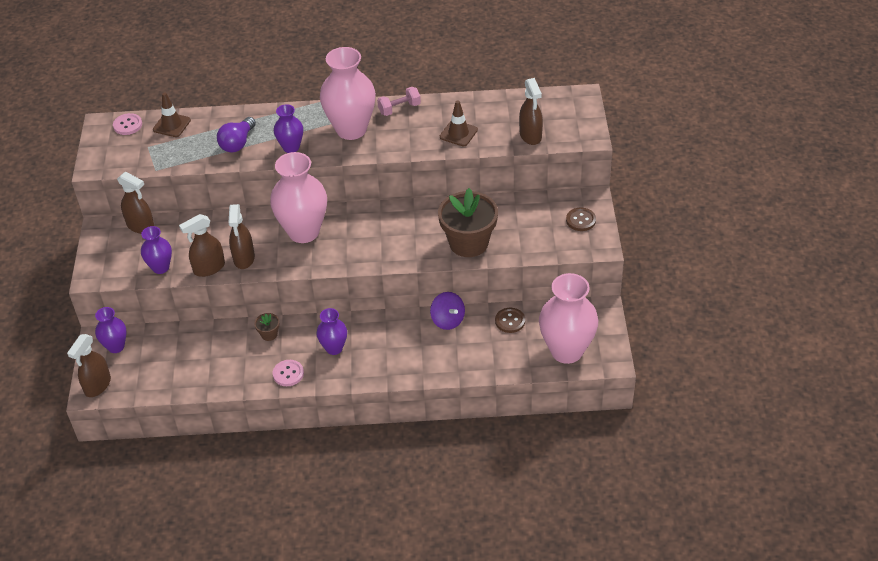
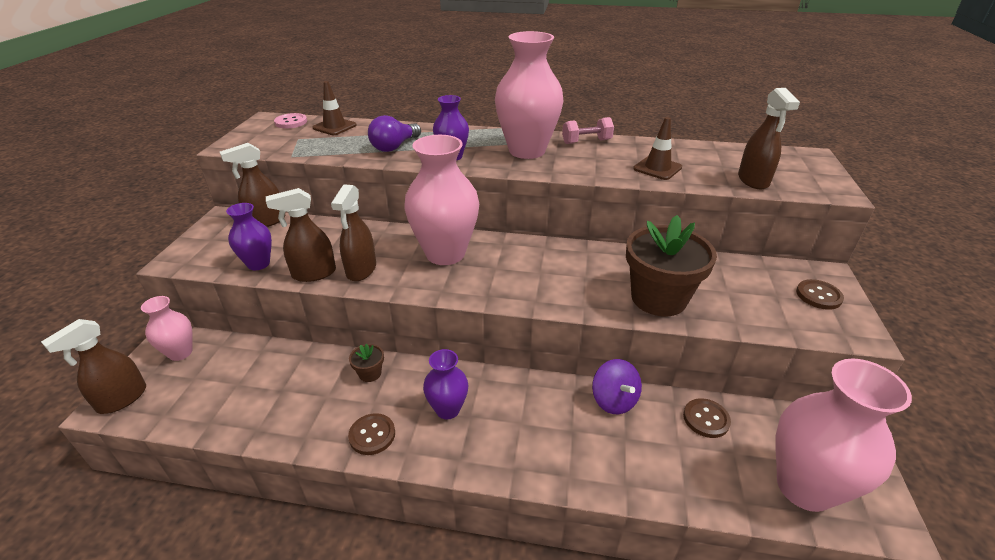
camera: 10 degrees right, 10 degrees down
(116, 346) = (180, 353): purple vase -> pink vase
(140, 226) = (266, 221): brown spray bottle -> brown spray bottle turned 105 degrees clockwise
(288, 374) = (372, 435): pink button -> brown button

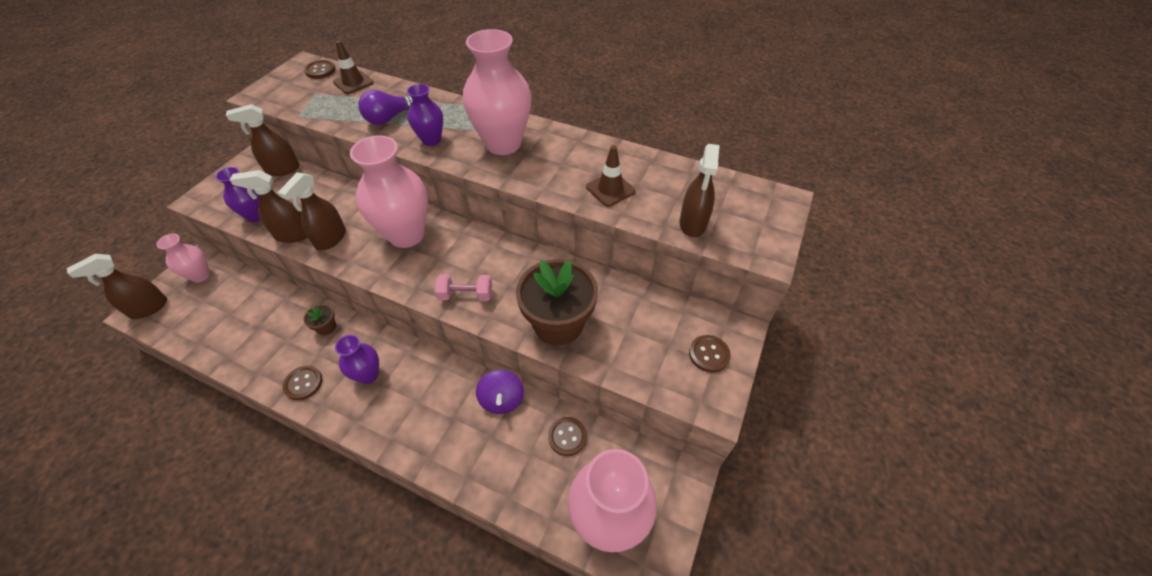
camera: 15 degrees right, 15 degrees up
(291, 122) = (320, 70): pink button -> brown button
(586, 142) = (568, 140): pink dumbbell -> pink dumbbell (466, 295)

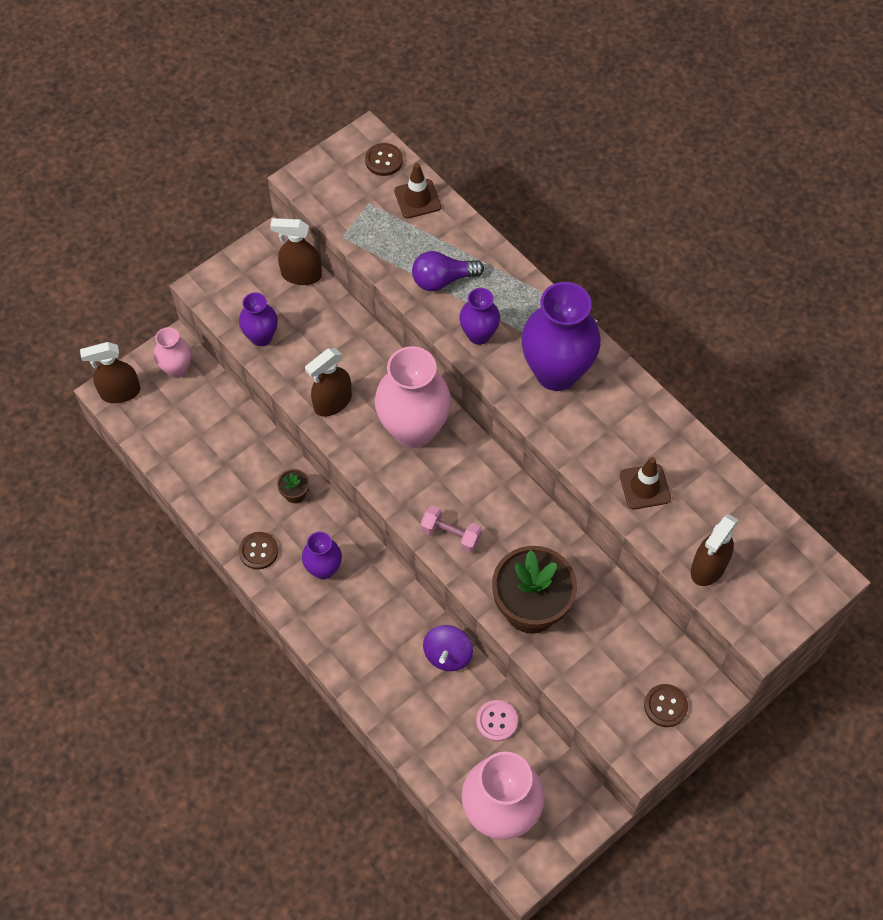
camera: 25 degrees right, 10 degrees up
(292, 235) = (294, 381): brown spray bottle -> none
(503, 144) = (556, 372): pink vase -> purple vase
(567, 437) = (496, 721): brown button -> pink button

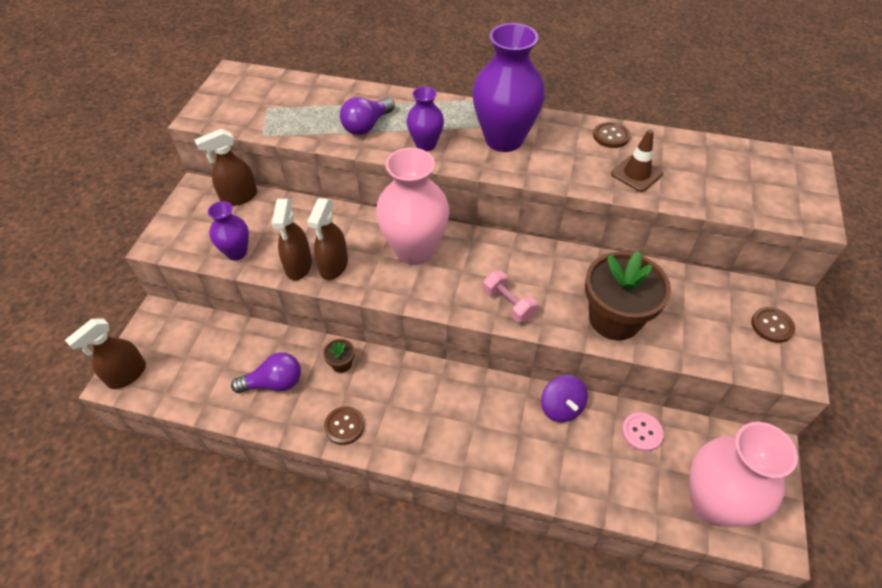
camera: 35 degrees left, 10 degrees down
(177, 369) = (170, 330): pink vase -> none
(229, 476) = (274, 383): none -> purple light bulb
(324, 569) = (410, 406): purple vase -> none
(384, 160) = (258, 80): brown button -> brown button (611, 136)
(417, 199) = (304, 90): brown traffic cone -> none
(451, 535) = (508, 304): pink dumbbell -> pink dumbbell turned 60 degrees clockwise
(708, 567) = (732, 198): brown spray bottle -> brown spray bottle (298, 266)

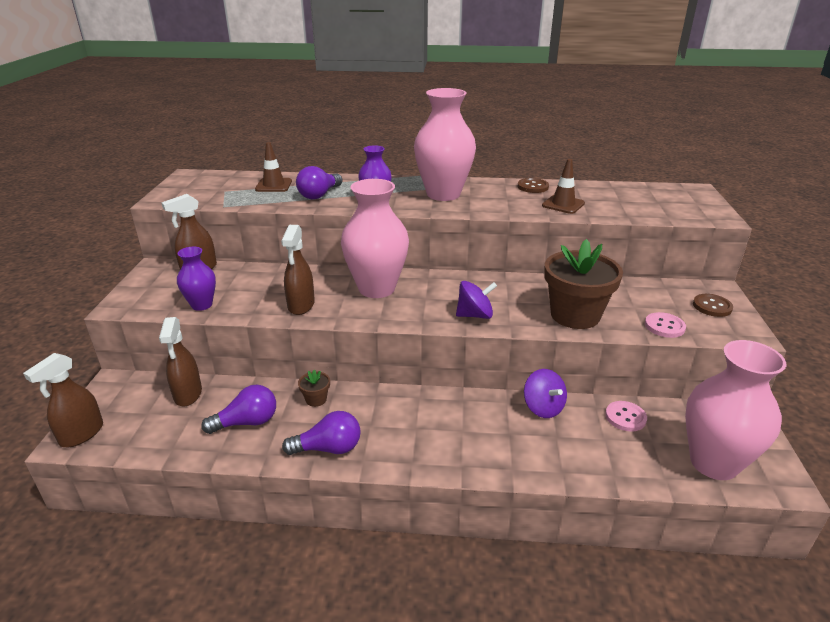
camera: 10 degrees left, 20 degrees down
(298, 266) = (266, 308): brown spray bottle -> brown spray bottle (188, 394)
(320, 102) = (273, 185): none -> brown traffic cone
(344, 426) = (328, 448): brown button -> purple light bulb
(504, 139) = (443, 194): purple vase -> pink vase
(508, 304) = (475, 315): pink dumbbell -> purple spinning top
(707, 349) = (664, 326): none -> pink button

